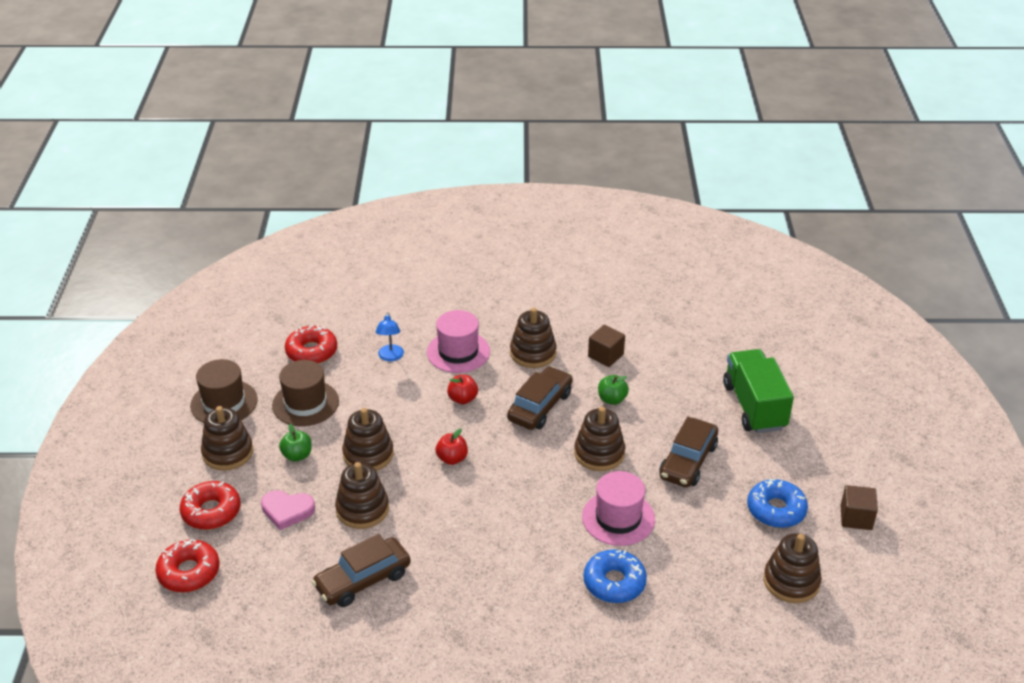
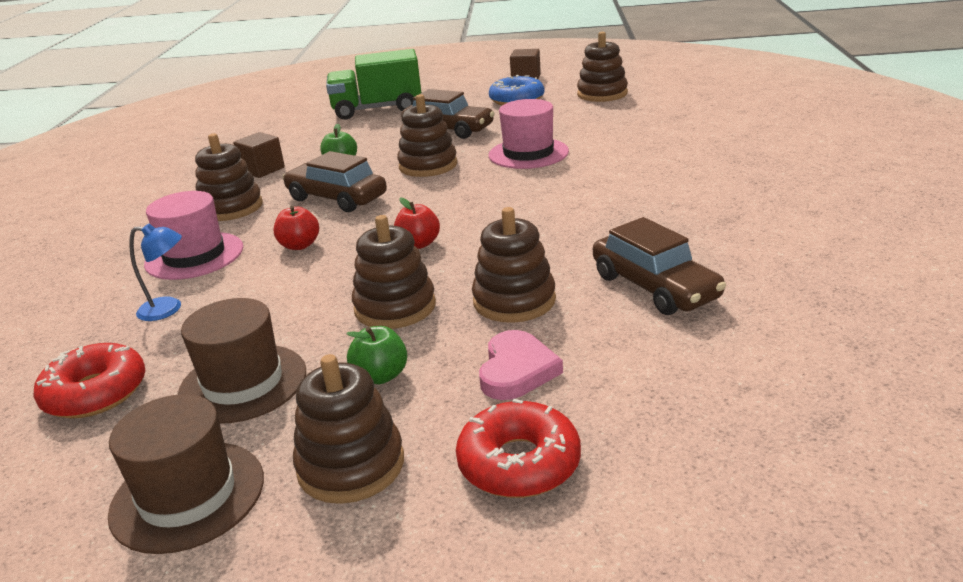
camera: 85 degrees left, 10 degrees down
(189, 572) = (685, 468): red donut -> none
(614, 582) = (620, 151): blue donut -> none

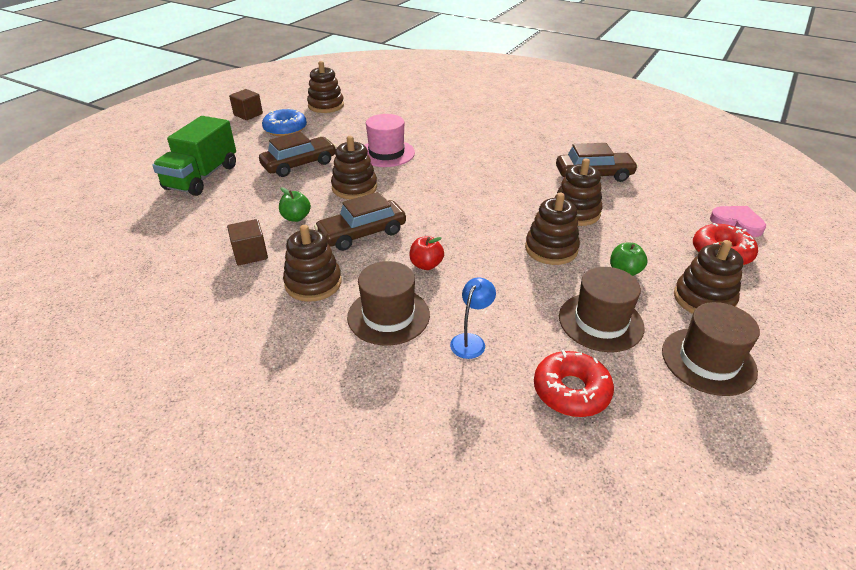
camera: 65 degrees left, 10 degrees up
(194, 256) = (388, 316): pink hat -> brown hat
(419, 244) = (475, 221): red apple -> none
(517, 370) = (645, 231): pink heart -> pink heart (737, 223)

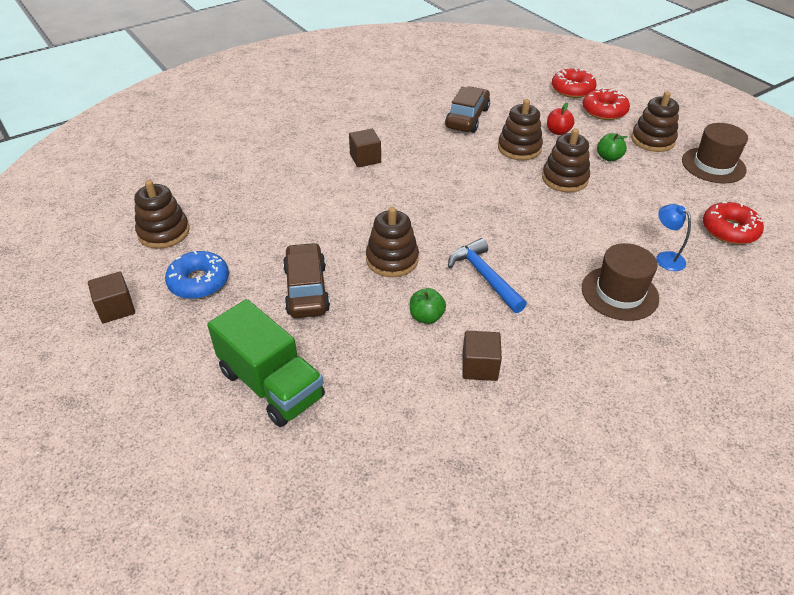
camera: 65 degrees left, 5 degrees up
(313, 283) = (553, 329): brown stacking toy -> none
(362, 233) = (484, 276): brown car -> blue hammer
(386, 153) = (333, 218): pink hat -> none
(426, 265) = (556, 251): red apple -> red apple (558, 132)
(475, 146) = (365, 158): none -> brown cube
(600, 322) = (662, 190): brown hat -> none
(737, 223) = (572, 89): pink heart -> red donut

